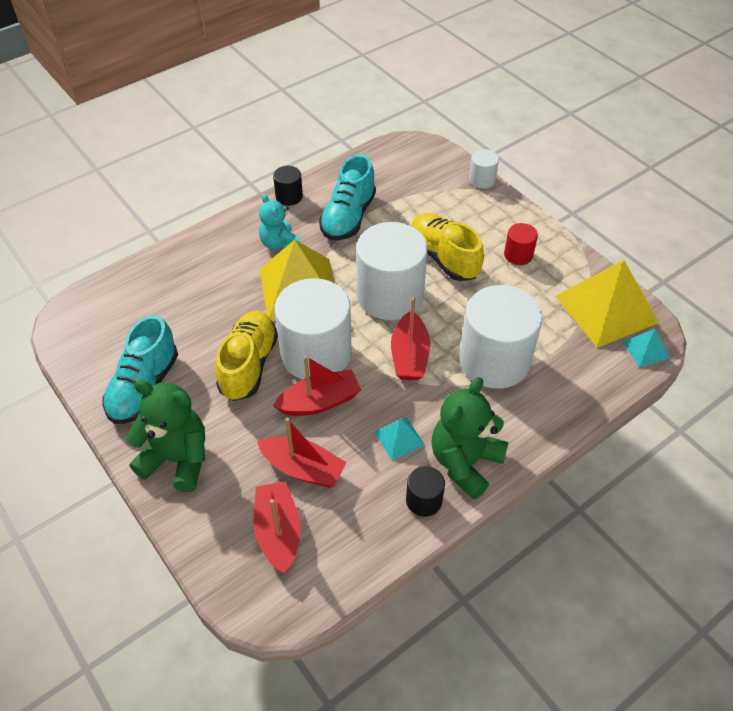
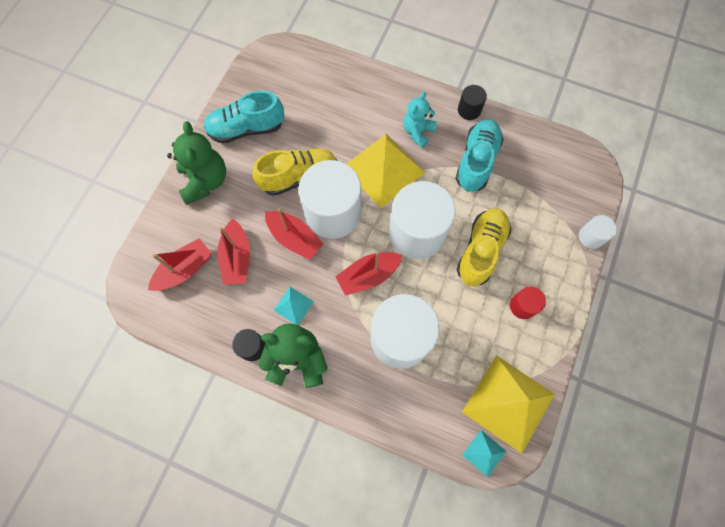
camera: 60 degrees right, 20 degrees up
(348, 217) = (476, 161): turquoise shoe -> turquoise shoe turned 120 degrees clockwise

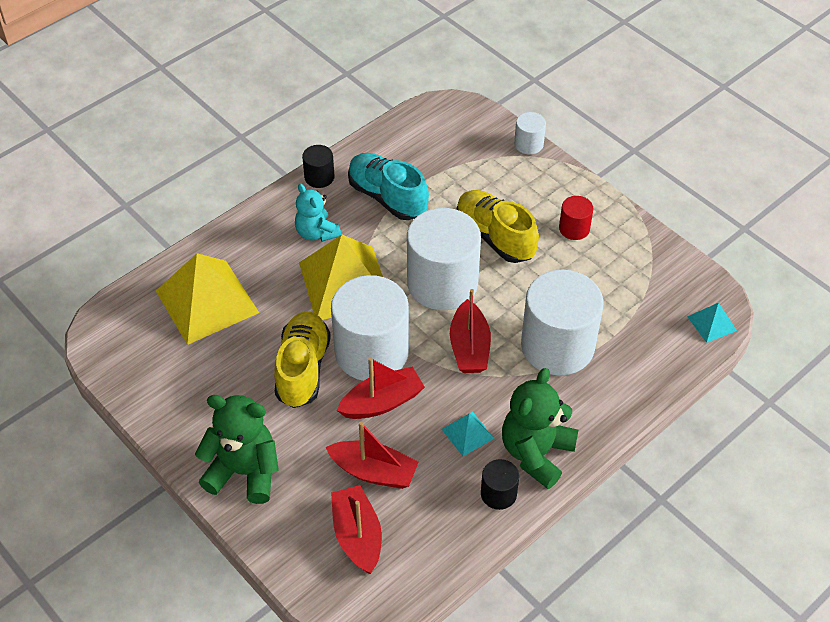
camera: 65 degrees left, 20 degrees down
(246, 129) = (197, 400): turquoise shoe -> none
(508, 403) = (669, 282): yellow pyramid -> yellow pyramid (207, 301)

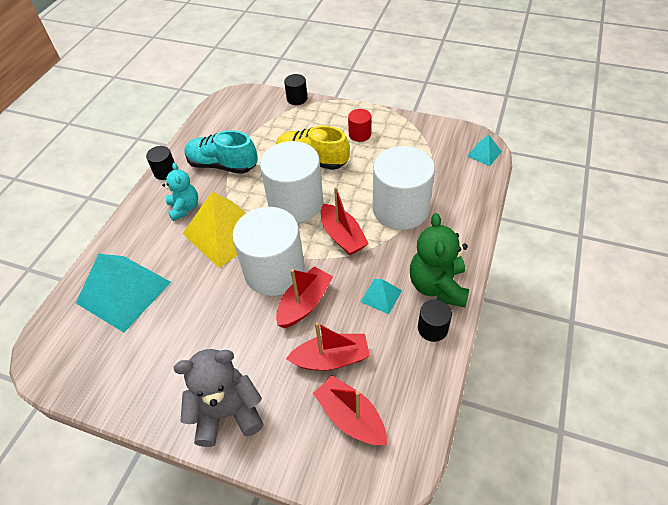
camera: 25 degrees left, 0 degrees up
(207, 301) = (123, 292): yellow pyramid -> turquoise pyramid
(244, 472) = (227, 412): green teddy bear -> grey teddy bear
(302, 369) = (229, 307): yellow shoe -> none
(316, 233) = (184, 208): turquoise teddy bear -> turquoise teddy bear turned 135 degrees counterclockwise
(528, 144) = (297, 99): white cylinder -> black cylinder

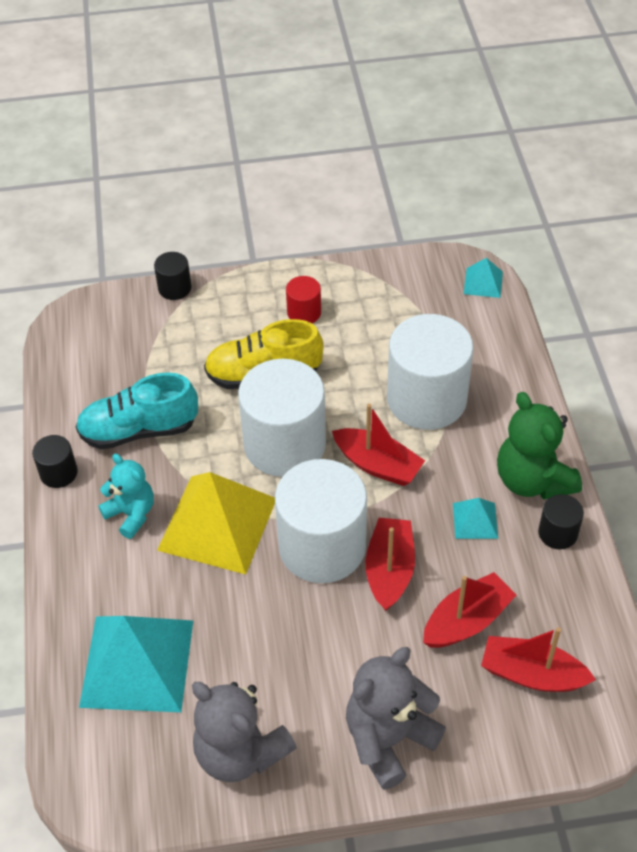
camera: 30 degrees left, 0 degrees up
(136, 374) = (240, 752): none -> grey teddy bear

